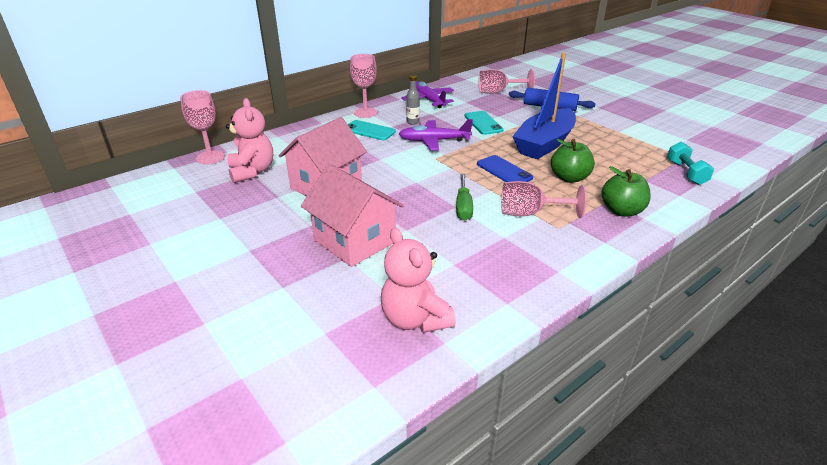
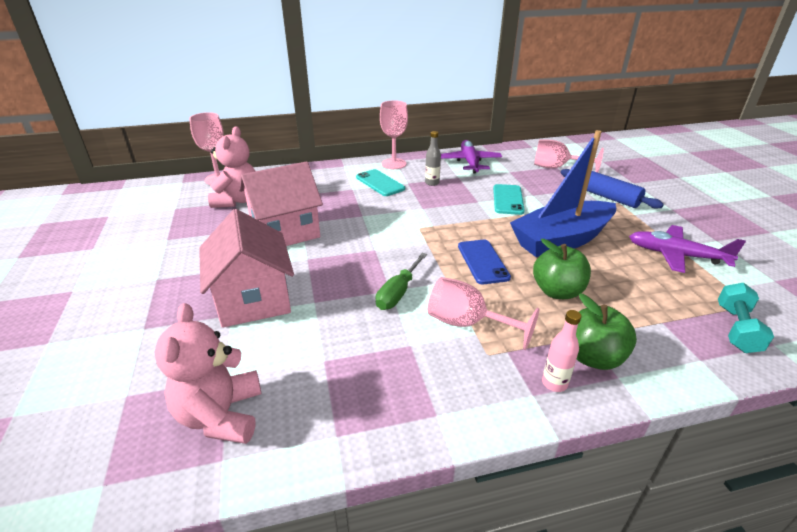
camera: 25 degrees right, 0 degrees up
(434, 141) = (436, 208): purple plane -> purple plane (676, 255)
(611, 232) = (554, 383): none -> pink bottle

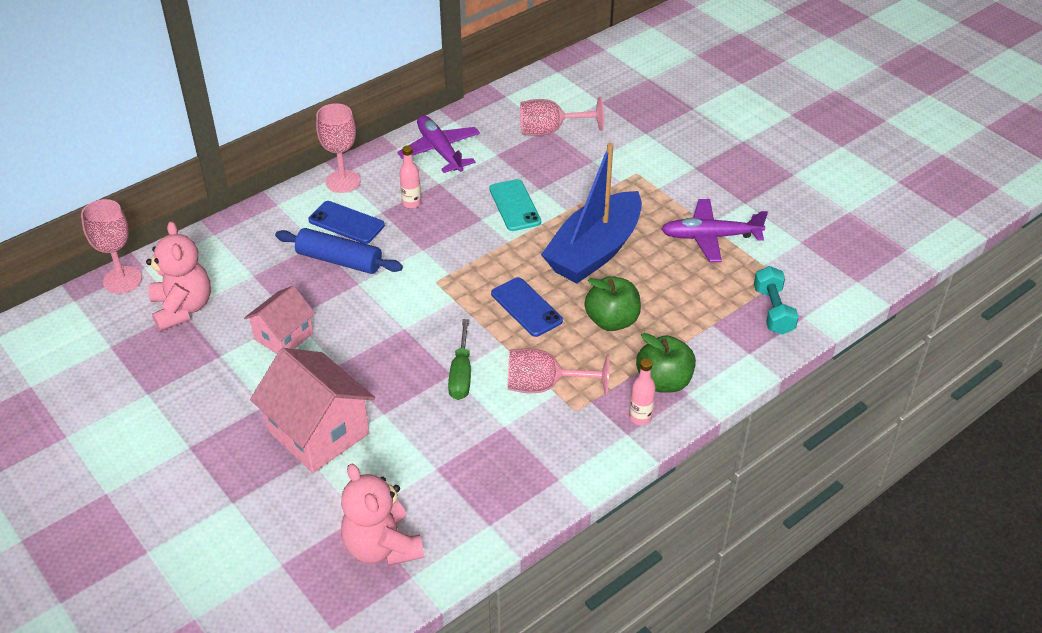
camera: 25 degrees left, 10 degrees up
(285, 231) = (283, 336): pink house -> pink house, size x0.62
(380, 183) = (346, 223): turquoise phone -> blue phone
(432, 183) = (411, 203): grey bottle -> pink bottle
(606, 196) = (621, 167): blue rolling pin -> blue rolling pin (339, 260)

